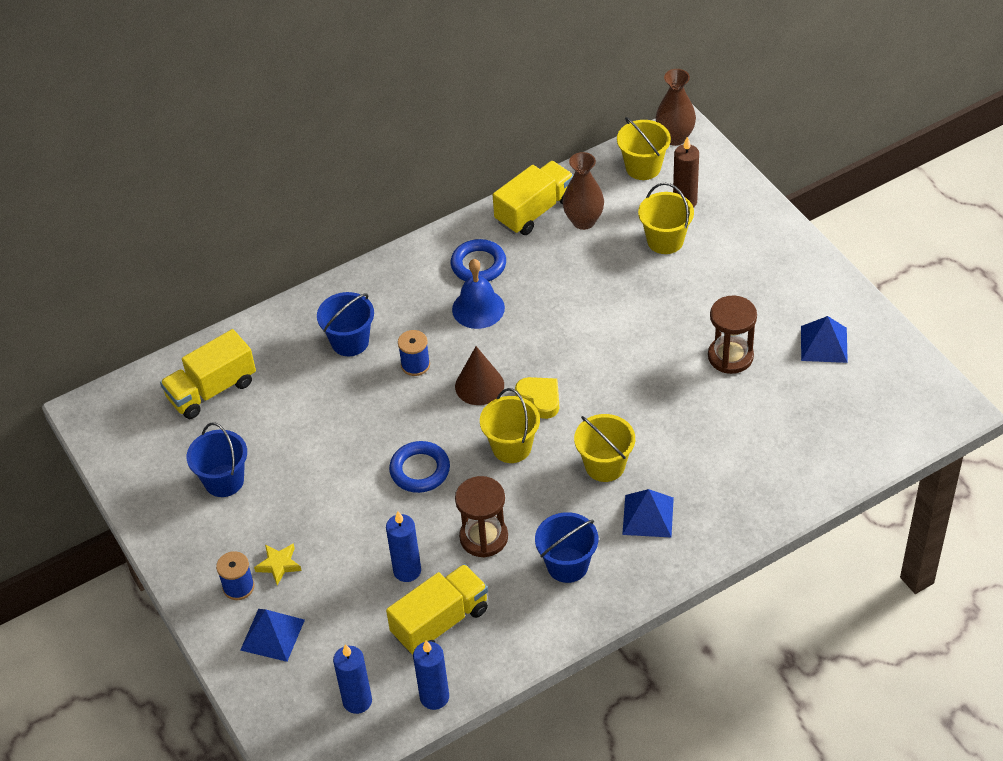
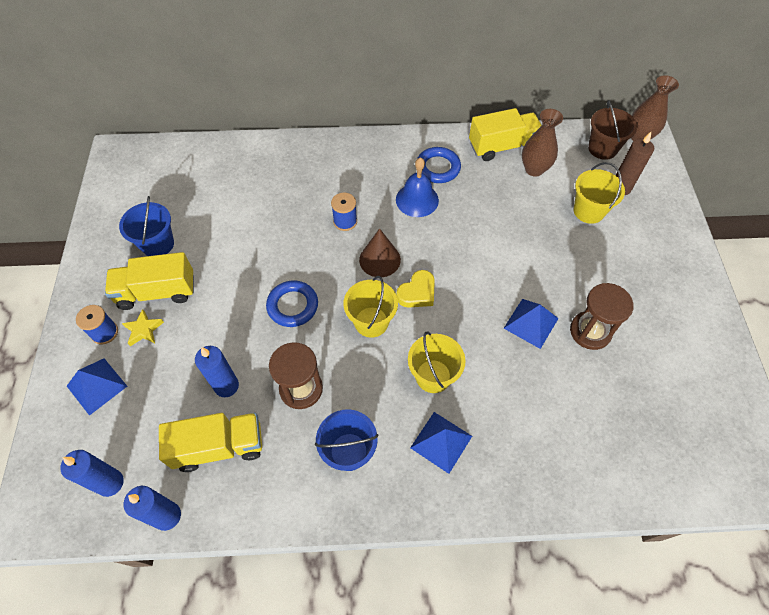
camera: 25 degrees right, 10 degrees up
(212, 390) = (200, 174): yellow truck -> yellow truck (157, 292)
(350, 342) = (312, 183): blue bucket -> none
(540, 399) = (417, 292): yellow heart -> yellow heart turned 60 degrees clockwise
(643, 167) = (602, 148): yellow bucket -> brown bucket
(824, 344) = (677, 360): blue pyramid -> blue pyramid (531, 323)

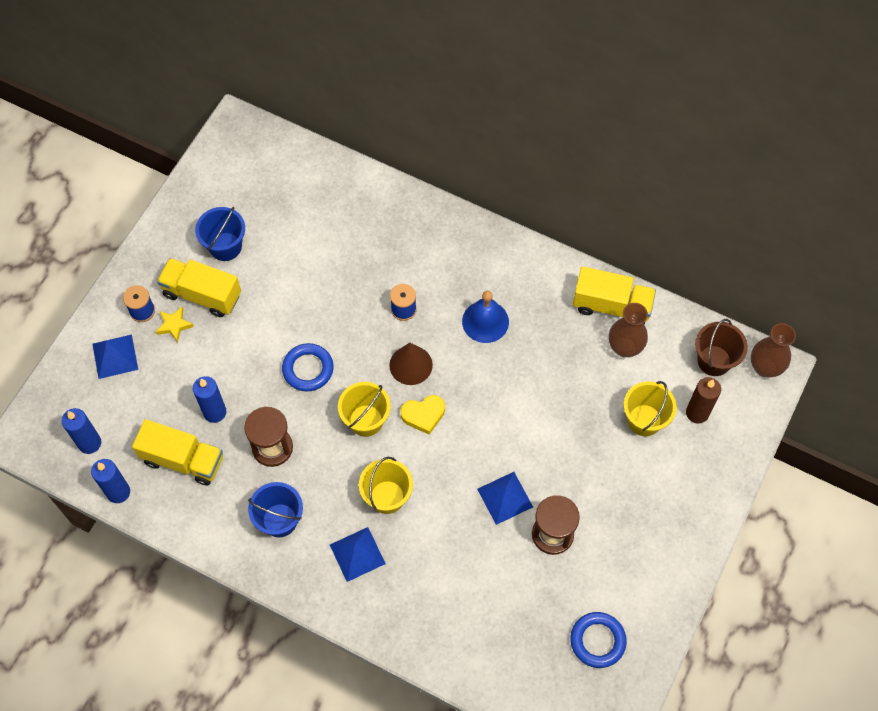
camera: 30 degrees right, 5 degrees up
(438, 168) = (529, 297): blue ring -> blue ring (597, 641)

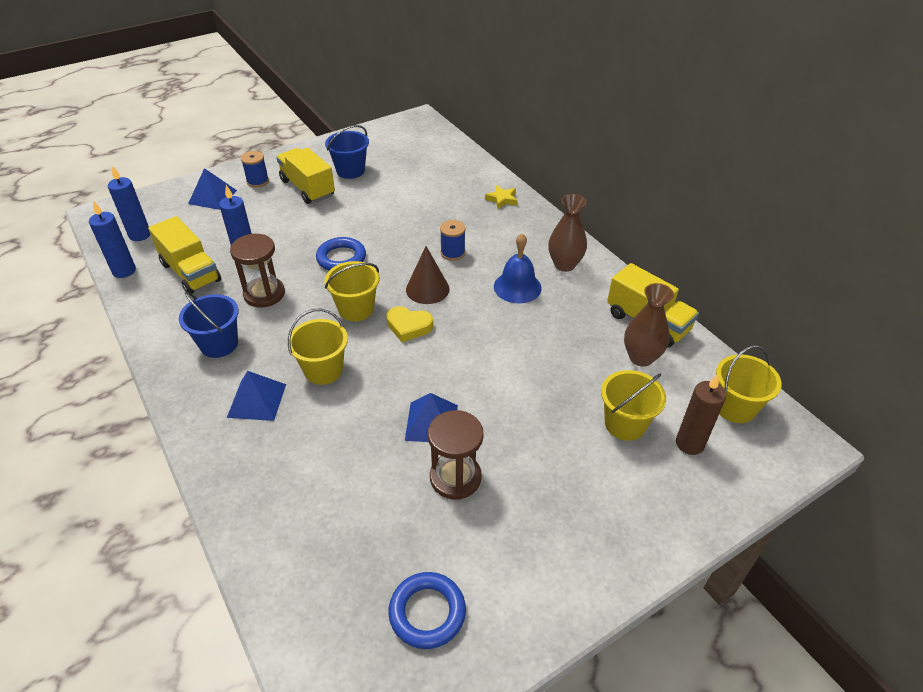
camera: 30 degrees right, 20 degrees down
(174, 325) = (271, 196): yellow star -> yellow star (502, 199)
(714, 360) = (735, 407): brown bucket -> yellow bucket
(765, 367) = (794, 438): brown vase -> brown vase (564, 265)

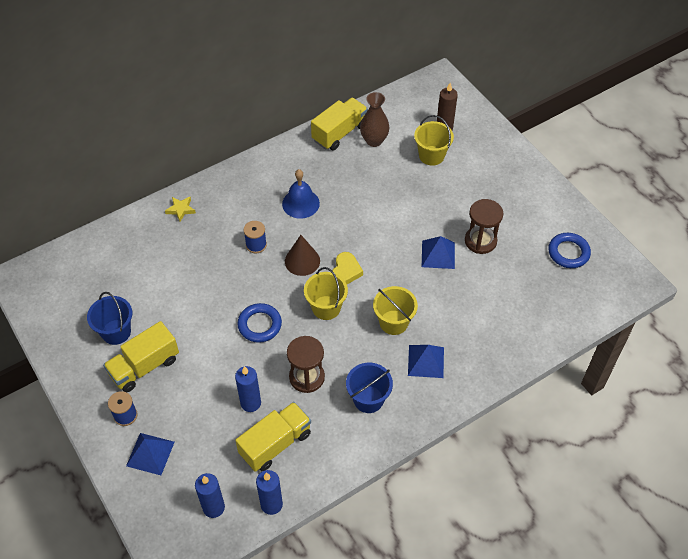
camera: 90 degrees left, 10 degrees up
(564, 265) = (274, 173): brown vase -> none
(735, 407) = (414, 103): yellow bucket -> none

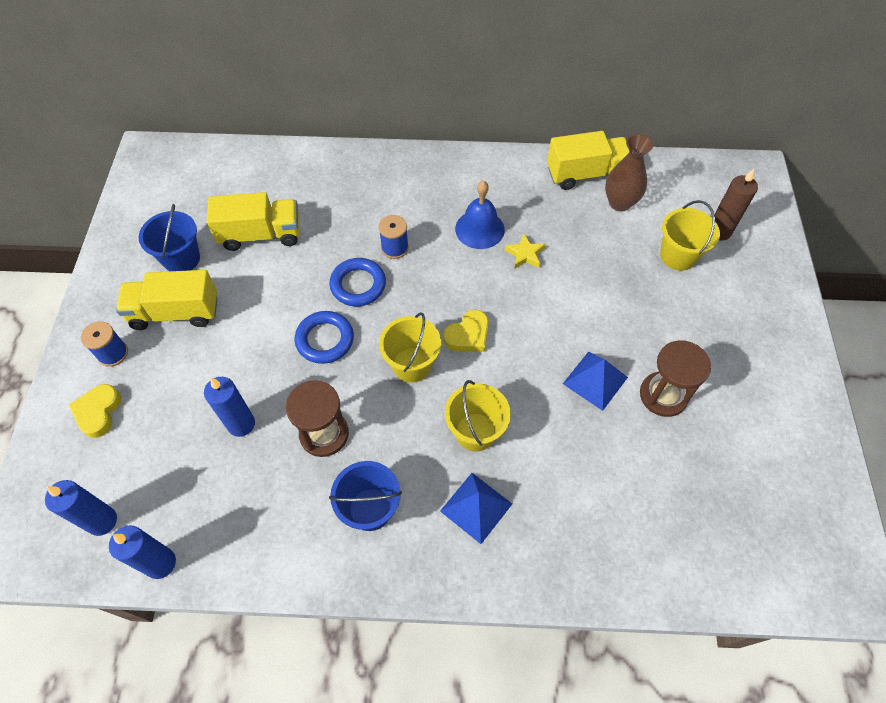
camera: 35 degrees right, 5 degrees up
(150, 453) = (98, 412): blue pyramid -> yellow heart
(181, 209) = (350, 168): yellow star -> yellow star (525, 254)
(275, 444) = (226, 491): yellow truck -> yellow truck (261, 235)
(302, 261) = (429, 294): brown cone -> none
(568, 252) = (776, 482): blue ring -> blue ring (358, 285)

